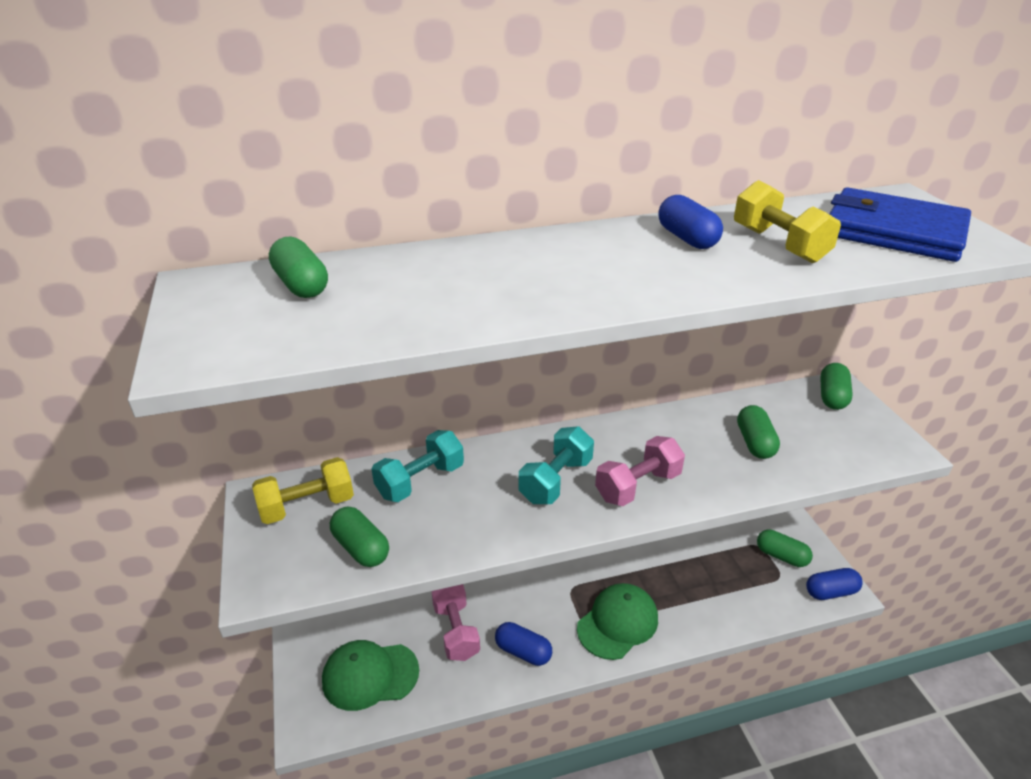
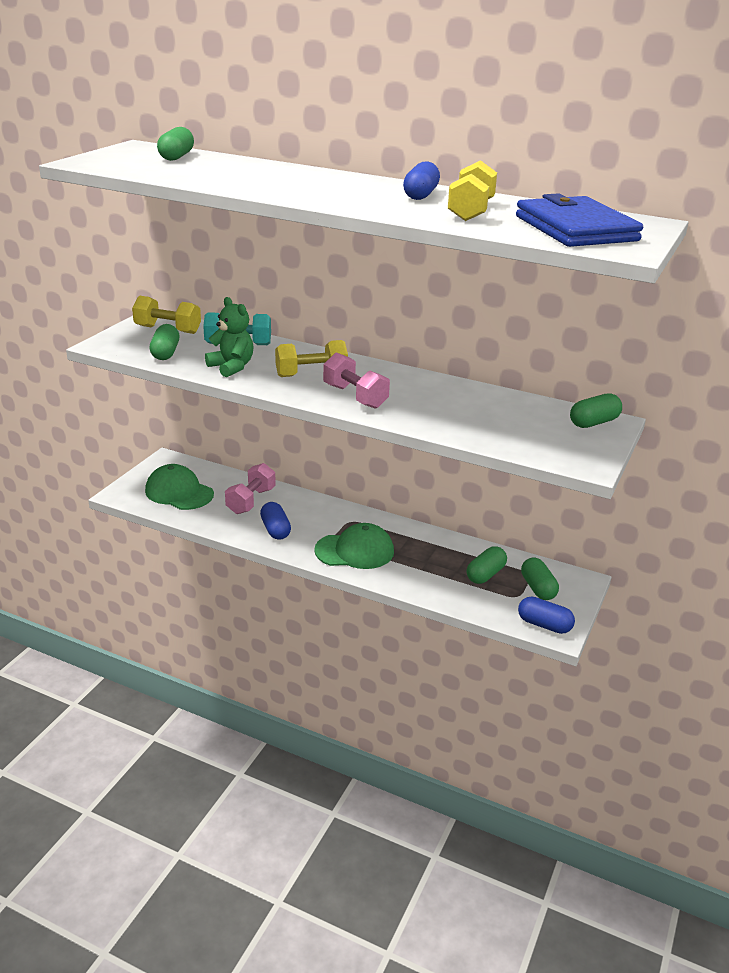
camera: 40 degrees right, 5 degrees down
(466, 522) = (232, 367): none -> green teddy bear
(556, 480) = (311, 374): turquoise dumbbell -> yellow dumbbell
(638, 486) = (355, 396): pink dumbbell -> pink dumbbell turned 45 degrees clockwise
(754, 443) = (476, 414): green capsule -> green capsule (485, 574)

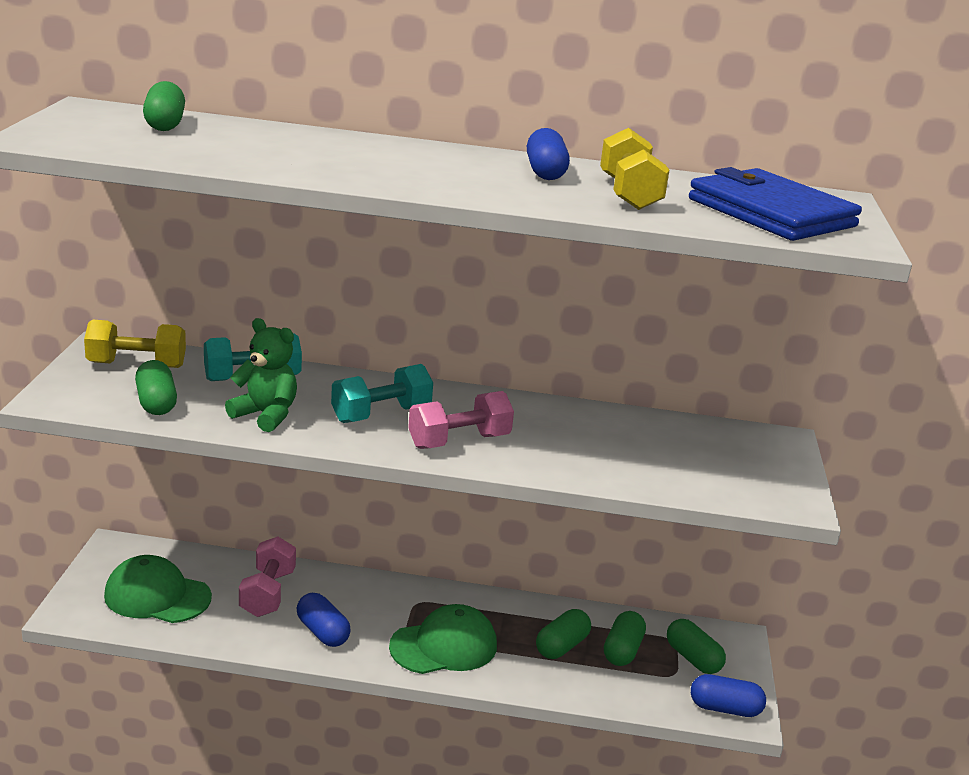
camera: 20 degrees left, 5 degrees down
(311, 374) = (381, 414): yellow dumbbell -> turquoise dumbbell
(355, 396) = (459, 441): pink dumbbell -> pink dumbbell turned 60 degrees counterclockwise
(594, 422) = (763, 443): green capsule -> green capsule (561, 646)

